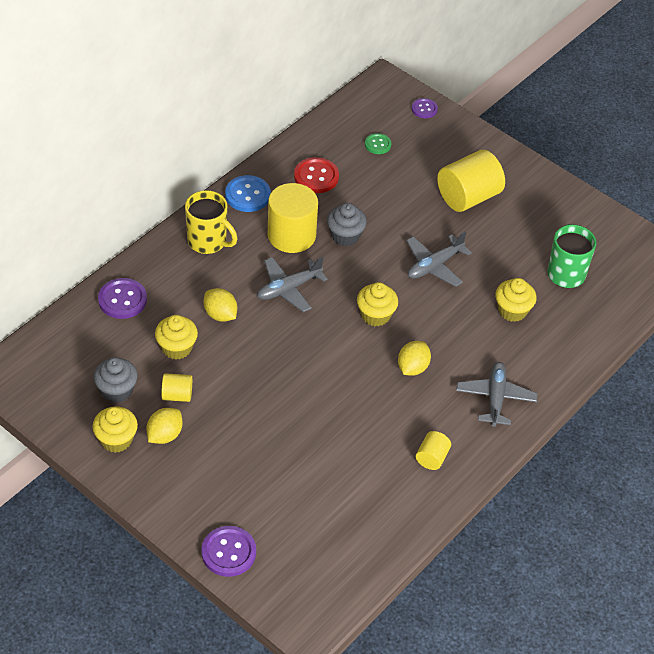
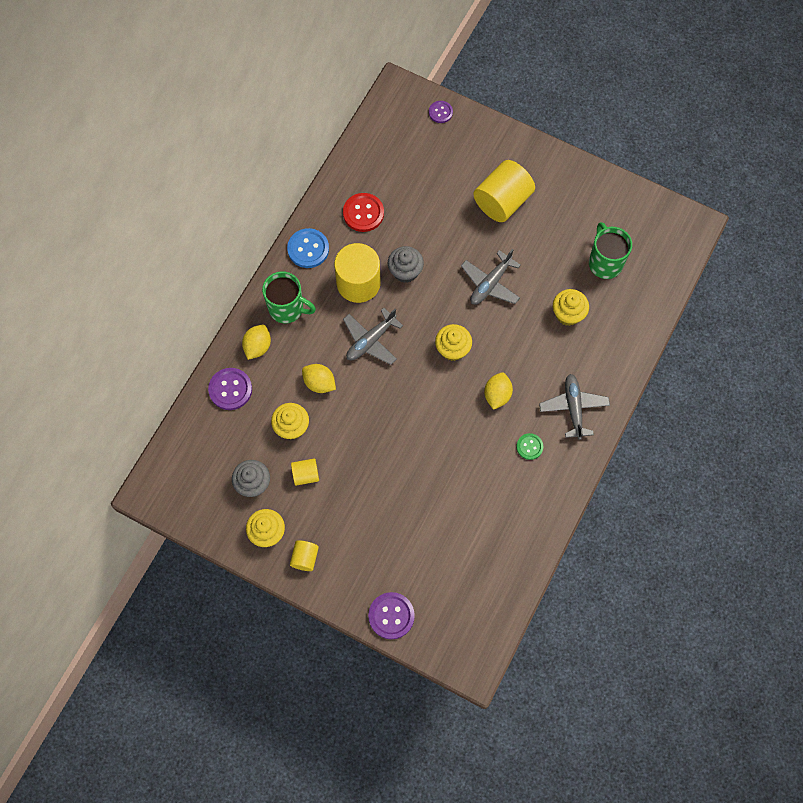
camera: 10 degrees left, 20 degrees up
(164, 435) = (306, 517): yellow lemon -> yellow lemon (257, 346)
(208, 241) = (287, 308): yellow mug -> green mug
(377, 144) = (409, 163): green button -> green button (529, 447)
(432, 458) = (534, 481): yellow cylinder -> yellow cylinder (305, 558)

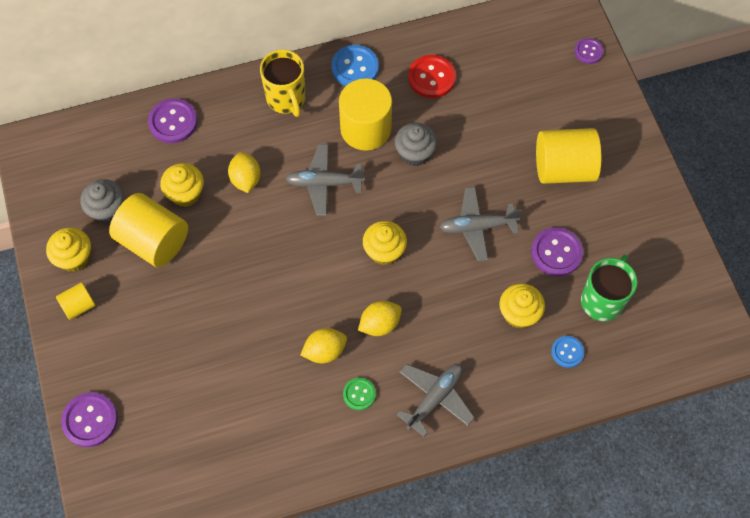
camera: 45 degrees right, 5 degrees down
(257, 346) = (230, 108): yellow lemon -> yellow lemon (325, 351)
(287, 308) = (286, 99): green mug -> yellow mug
(306, 475) = (154, 241): yellow cylinder -> yellow cylinder, size x2.00
(551, 257) = (556, 253): none -> purple button
(616, 311) = (567, 352): none -> blue button

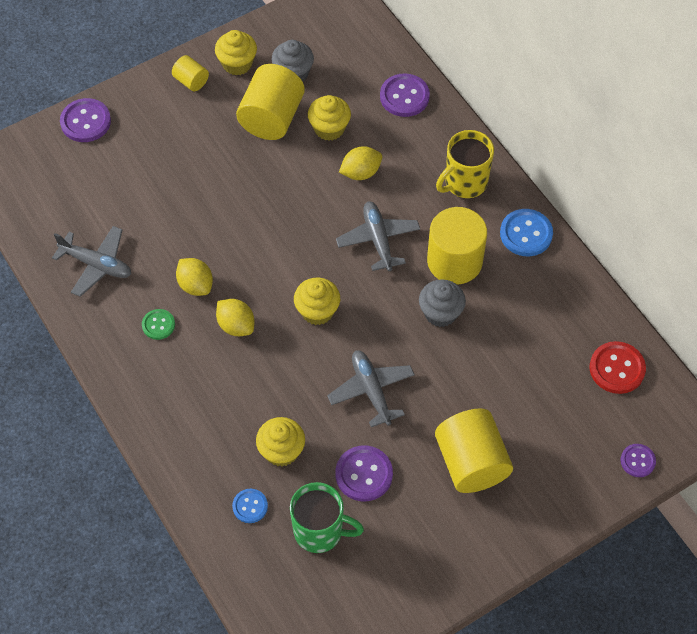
camera: 75 degrees right, 5 degrees down
(431, 77) = (540, 308): red button -> red button (617, 368)
(435, 398) = (169, 392): grey plane -> grey plane (96, 265)

